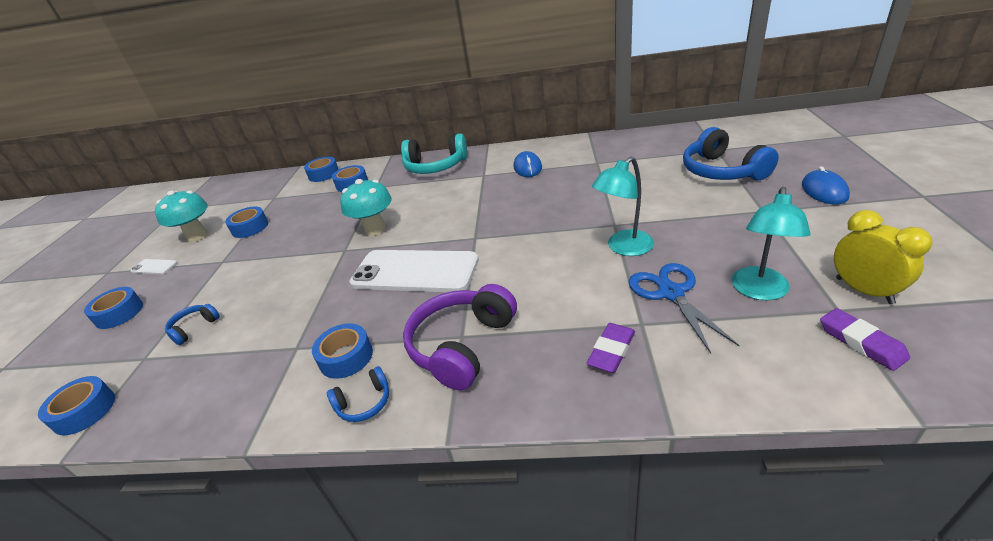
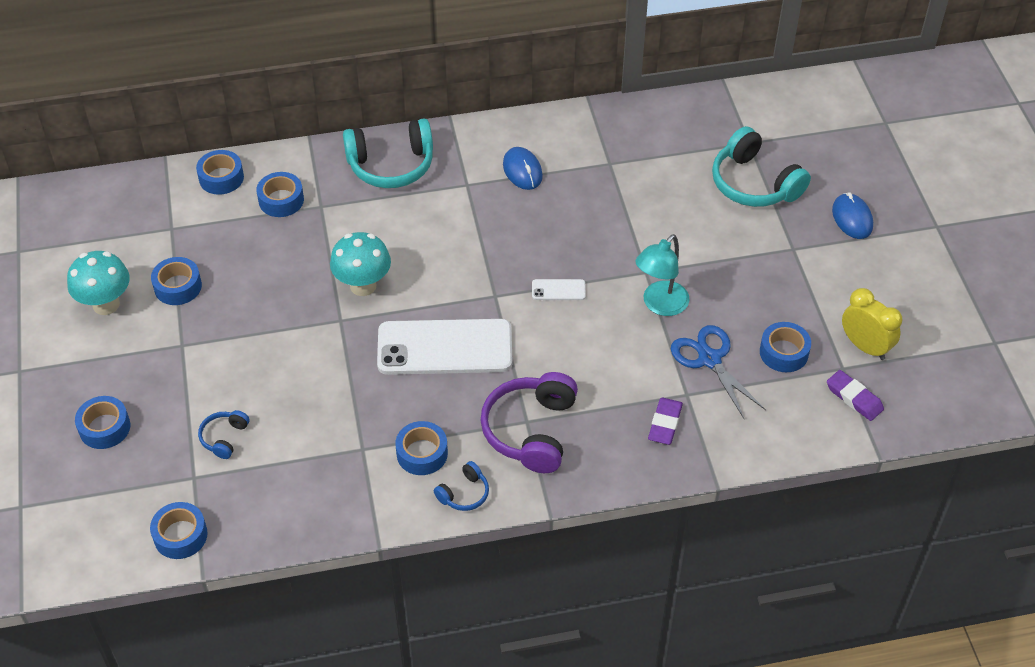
camera: 20 degrees left, 15 degrees up
(154, 267) = (87, 359): white phone -> white phone (558, 290)
(722, 171) = (754, 183): blue headphones -> turquoise headphones
(759, 291) = (784, 352): turquoise lamp -> blue tape

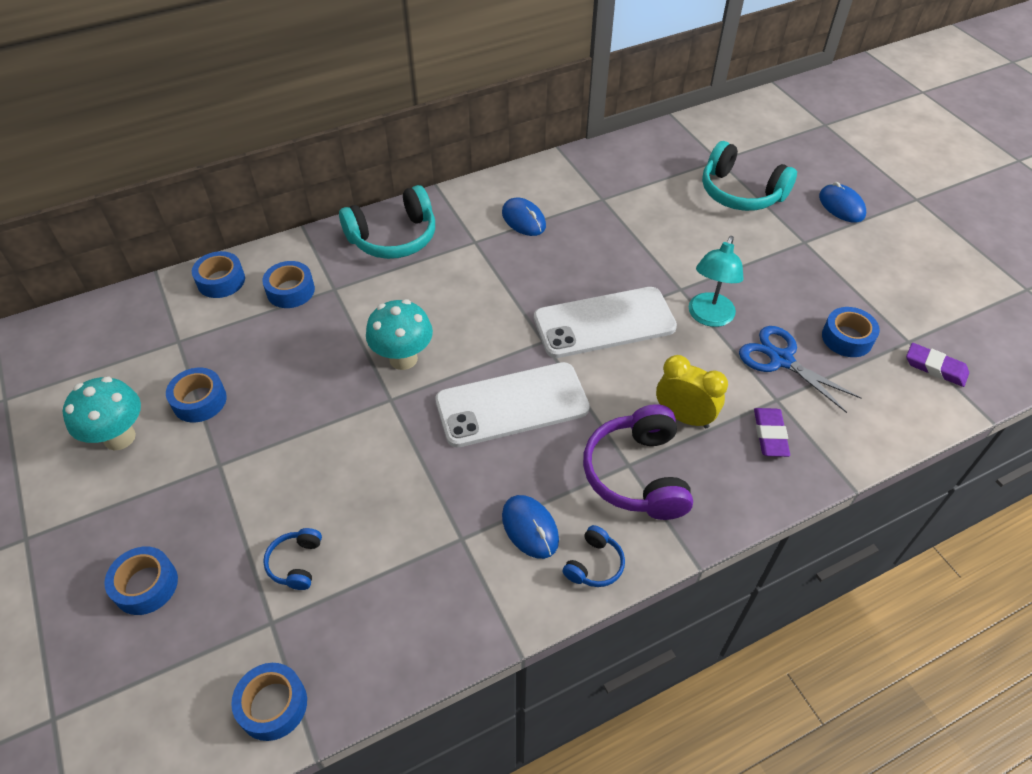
camera: 15 degrees left, 0 degrees up
(422, 453) = (530, 528): blue tape -> blue mouse
(558, 290) = (604, 323): white phone -> white phone, size x2.43
(865, 347) = (917, 317): yellow clock -> yellow clock (684, 417)

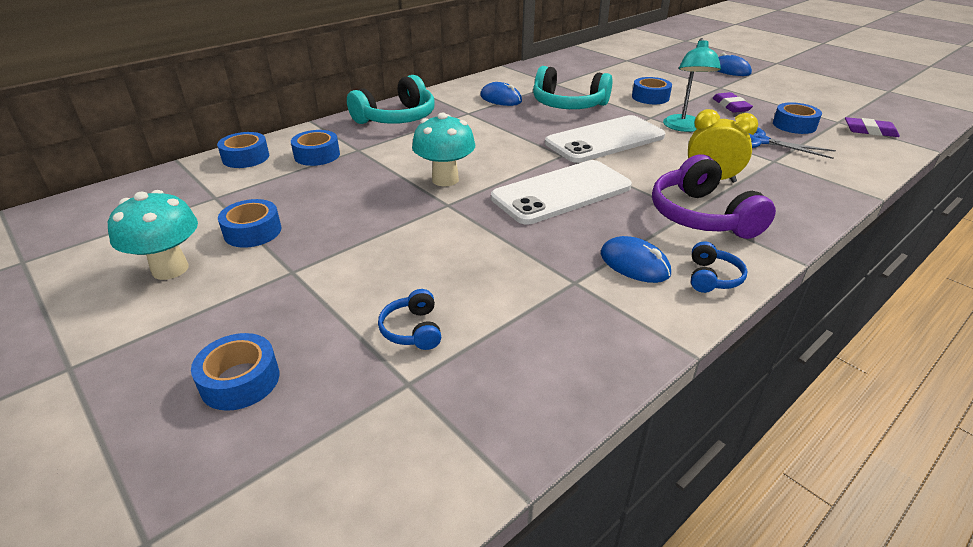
camera: 15 degrees left, 15 degrees down
(273, 705) = (447, 458): blue tape -> blue tape (650, 97)
(740, 193) = (655, 71): turquoise headphones -> turquoise headphones (568, 105)
(770, 435) = (787, 179): purple eraser -> purple eraser (731, 106)

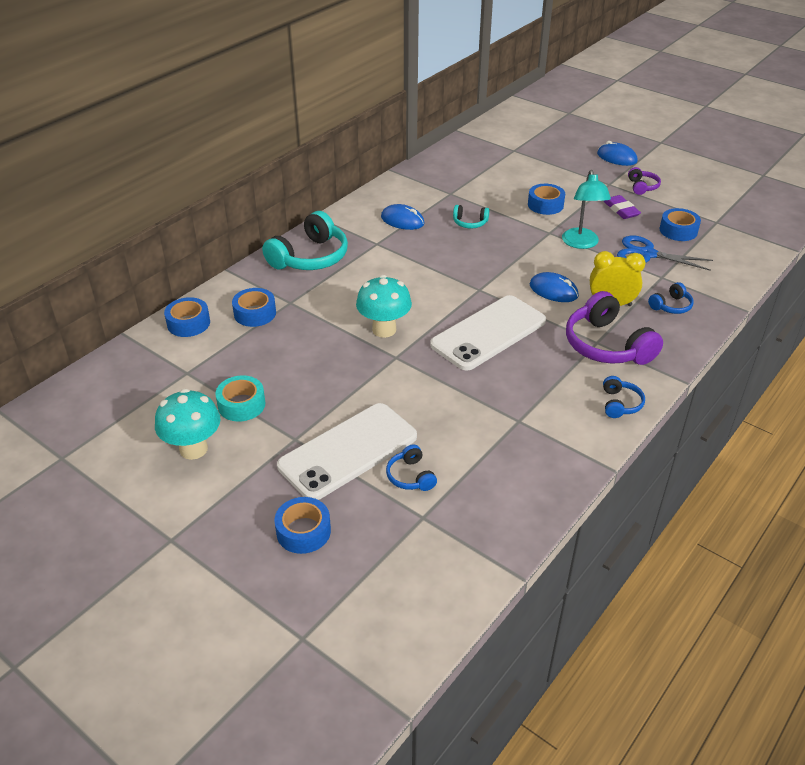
camera: 10 degrees left, 5 degrees up
(252, 231) = (241, 405): blue tape -> turquoise tape
(568, 105) = (470, 223): turquoise headphones -> turquoise headphones, size x0.49
(605, 140) = (513, 266): white phone -> white phone (348, 451)
(634, 264) = (561, 398): blue mouse -> blue mouse (553, 290)
(755, 91) = (642, 187): none -> purple headphones
(784, 186) = (671, 306): none -> blue headphones
(870, 131) = (743, 231): purple eraser -> none

